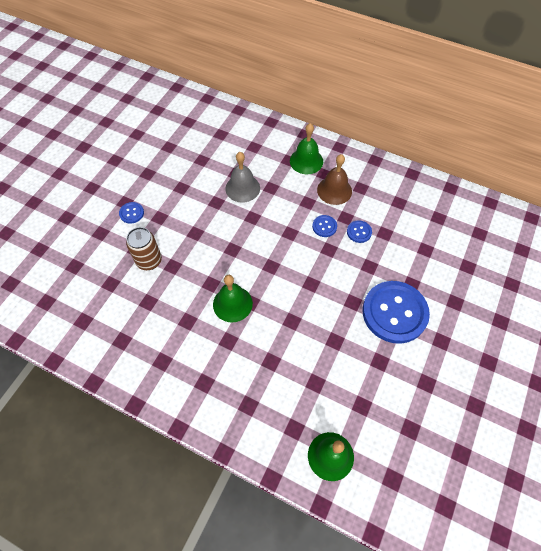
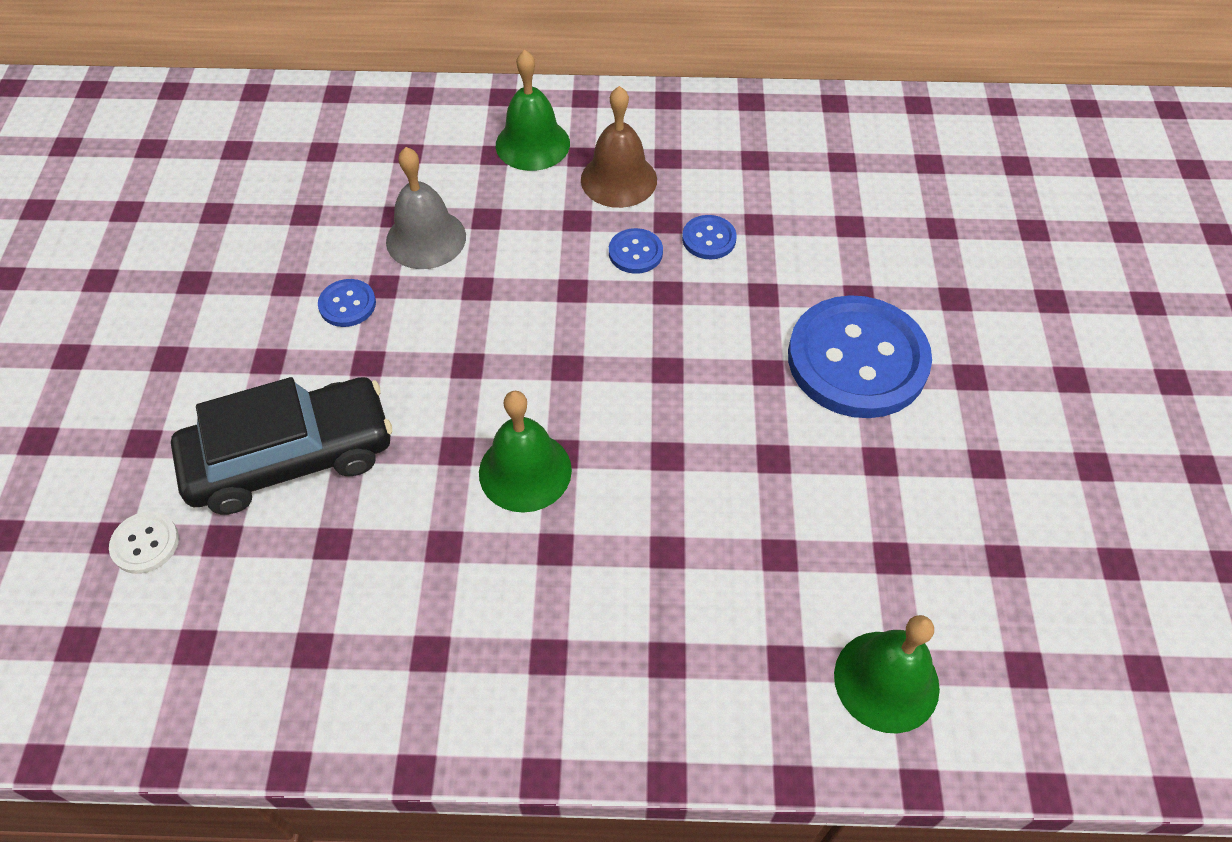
camera: 25 degrees left, 5 degrees down
(84, 274) = (145, 543): none -> white button
(131, 213) = (197, 374): blue button -> blue button (347, 304)
(149, 261) = (291, 457): brown can -> black car

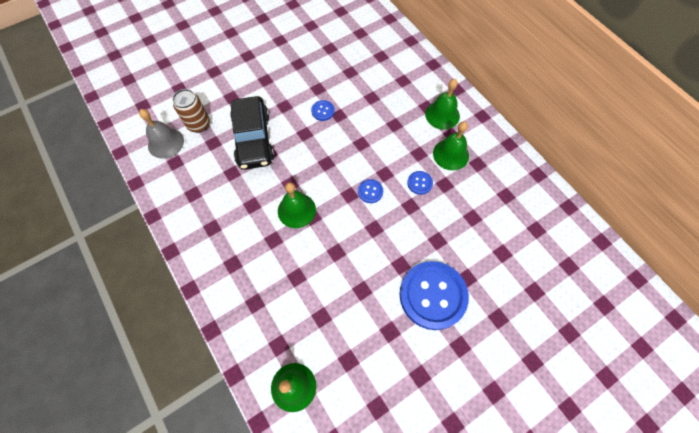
camera: 55 degrees right, 10 degrees up
(145, 543) = (199, 124): white button -> brown can
(291, 457) = (253, 139): black car -> black car turned 45 degrees clockwise
(426, 238) = (369, 113): grey bell -> grey bell (166, 143)
(618, 179) = (450, 154): brown bell -> green bell
(709, 239) = (448, 204): blue button -> blue button (370, 191)

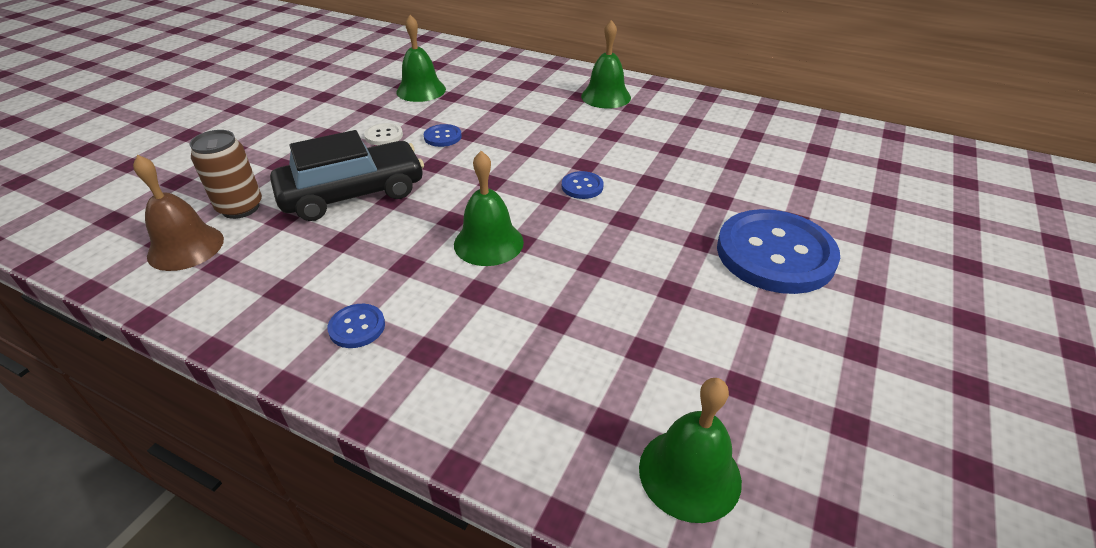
camera: 30 degrees left, 25 degrees down
(166, 143) = (186, 247): grey bell -> brown bell
(253, 139) = (353, 194): black car -> black car turned 75 degrees counterclockwise
(292, 95) = (384, 136): none -> white button
(419, 183) = (639, 157): blue button -> blue button (357, 327)
(450, 154) = (651, 123): green bell -> green bell (421, 90)

